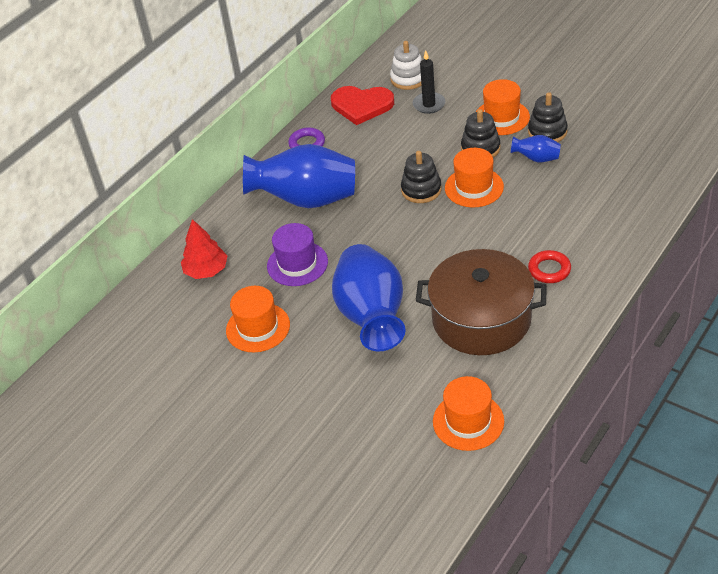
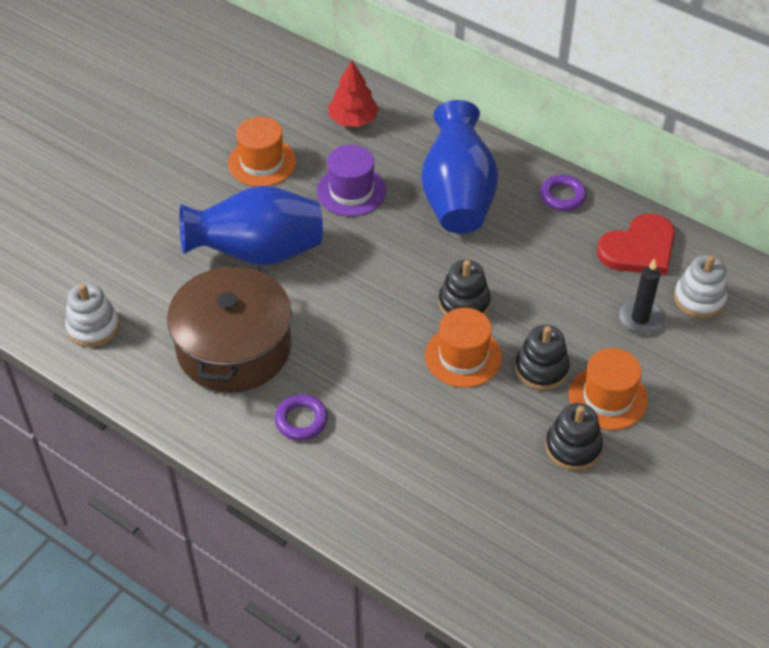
camera: 85 degrees right, 5 degrees up
(361, 105) = (639, 249): red heart -> red heart turned 135 degrees counterclockwise
(468, 421) = (93, 327): orange hat -> white stacking toy
(536, 159) = (515, 429): blue vase -> none
(549, 270) = (301, 420): red ring -> purple ring

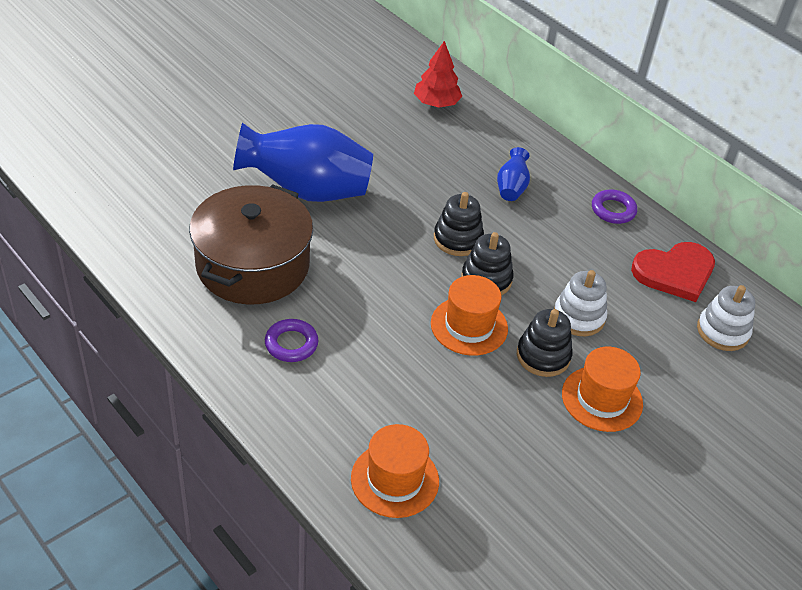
camera: 10 degrees right, 5 degrees down
(93, 327) = (131, 216): white stacking toy -> white stacking toy (578, 317)
(262, 162) = (339, 118): orange hat -> orange hat (395, 479)
(351, 191) = (413, 160): purple hat -> none
(457, 197) = (511, 188): blue vase -> blue vase, size x0.44
(573, 447) = (551, 436): black stacking toy -> black stacking toy (458, 239)
(640, 318) = (656, 335): black candle -> none

